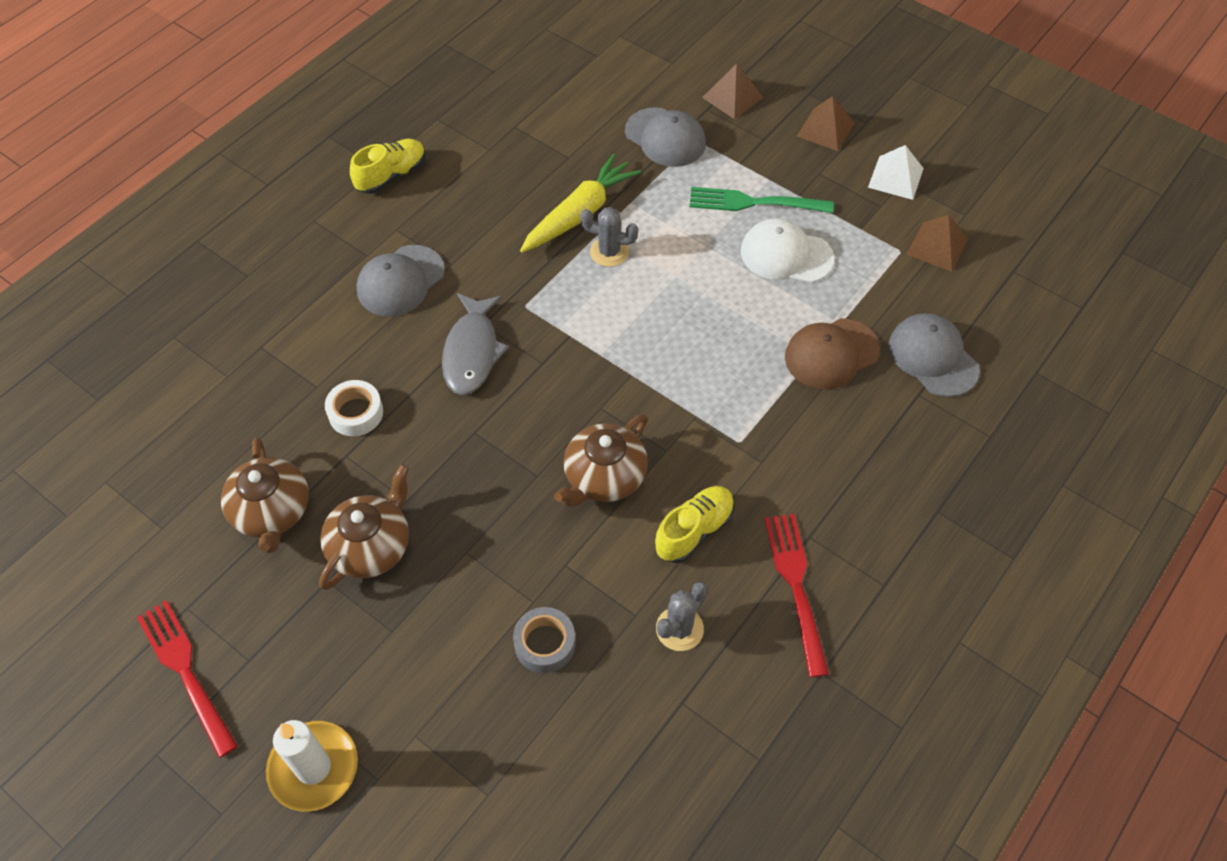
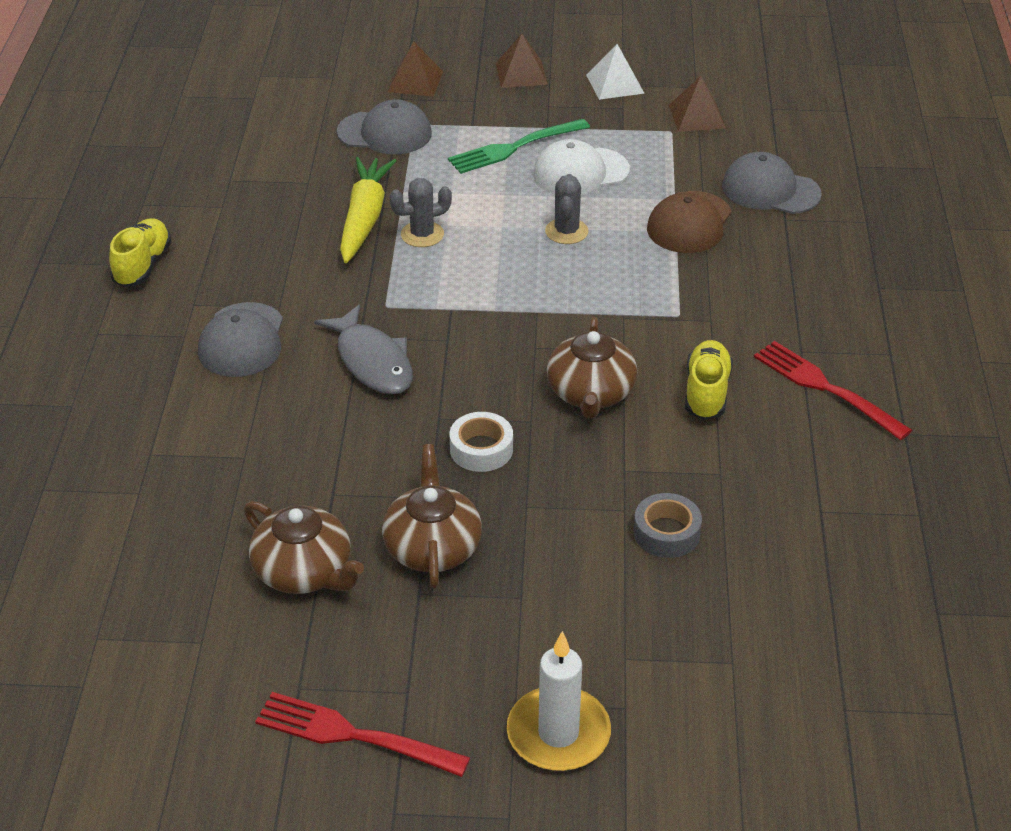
camera: 35 degrees left, 15 degrees down
(356, 413) = (307, 458): white tape -> white tape (481, 449)
(679, 629) = (766, 463): grey cactus -> grey cactus (566, 231)

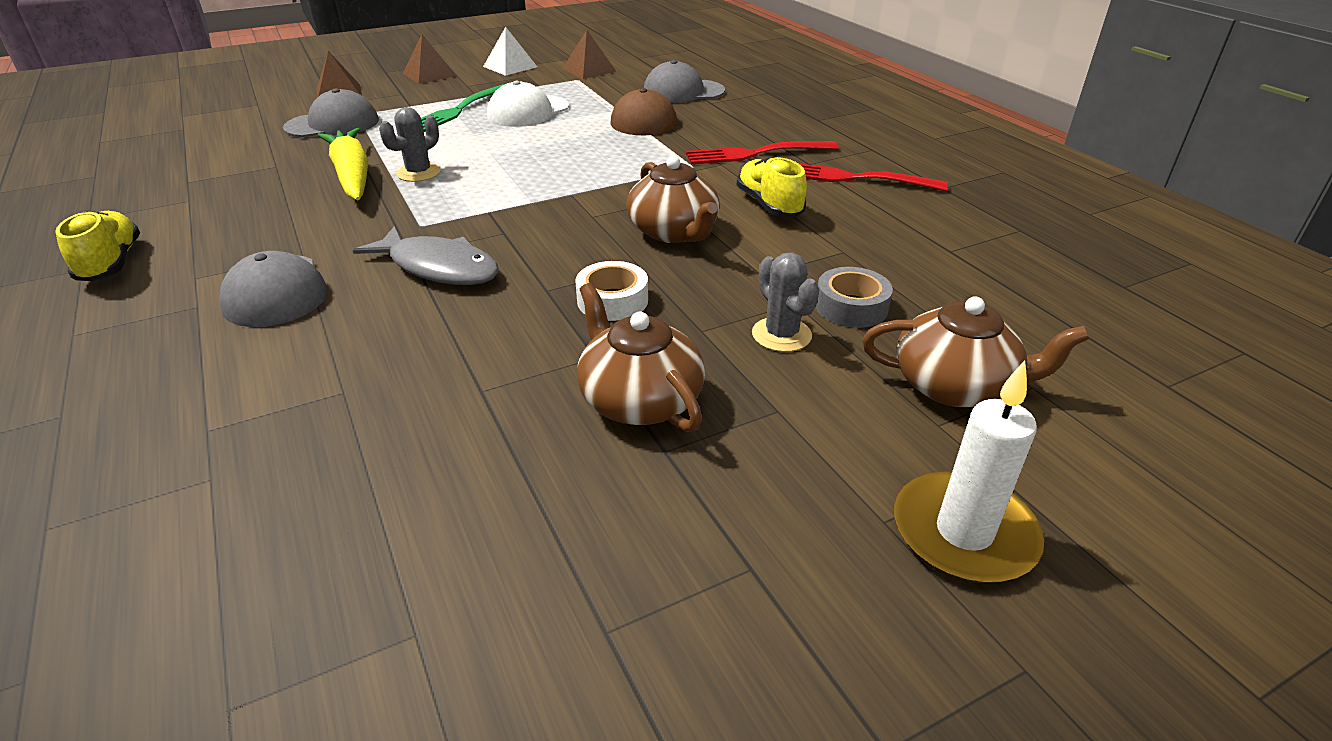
camera: 30 degrees left, 5 degrees down
(304, 571) = (506, 482): brown teapot -> brown teapot (956, 386)
(355, 735) = (736, 661): red fork -> red fork (756, 153)
(566, 231) = (549, 143): grey cactus -> grey cactus (781, 335)

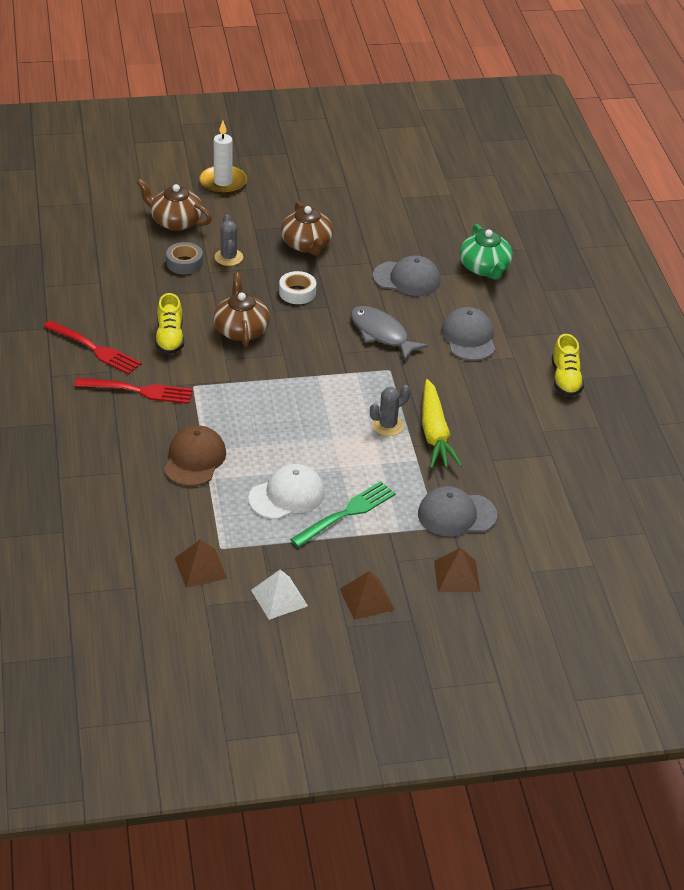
camera: 165 degrees left, 5 degrees up
(193, 439) = (485, 268): none -> green teapot
(683, 91) = (134, 497): grey cap -> grey cap (407, 278)

